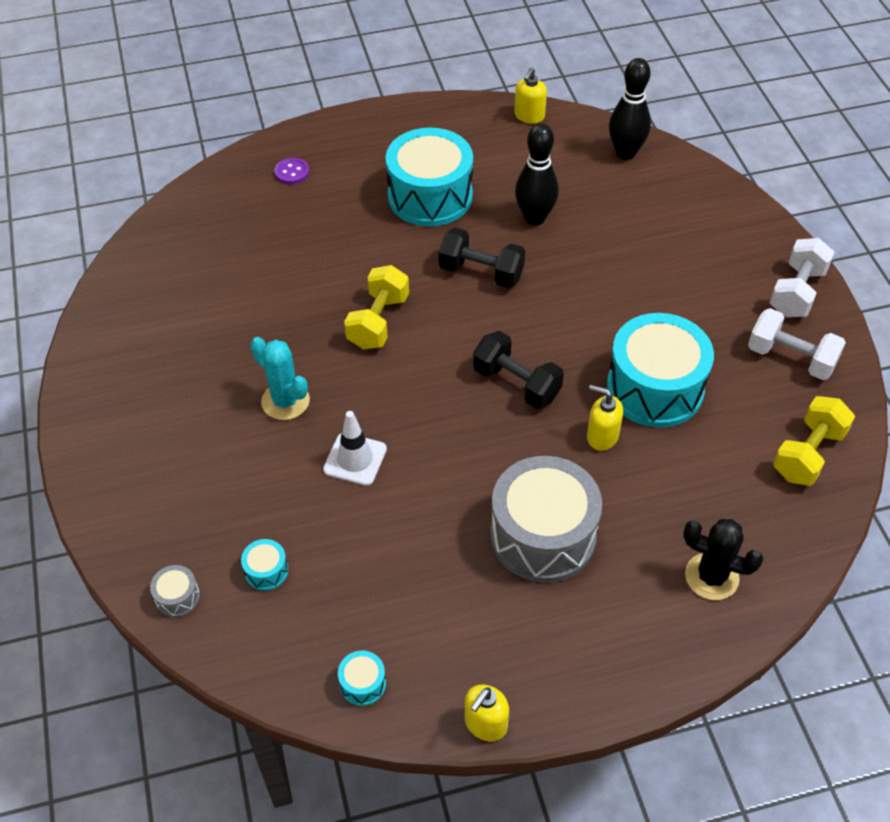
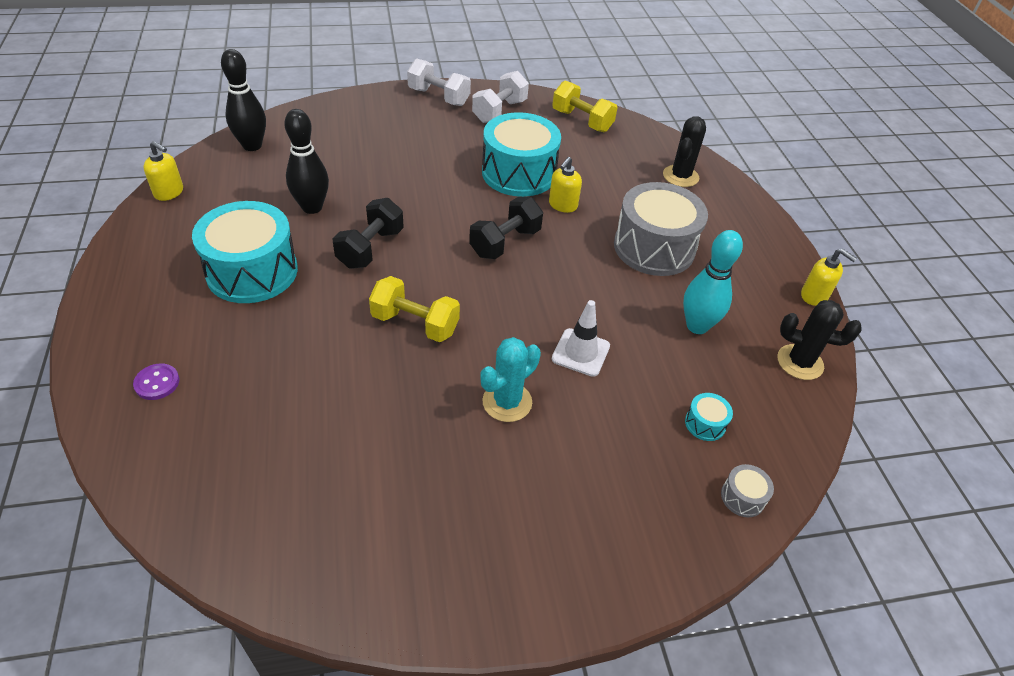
camera: 90 degrees left, 5 degrees down
(363, 684) = (800, 362): turquoise drum -> black cactus
(409, 575) = (697, 326): none -> turquoise bowling pin

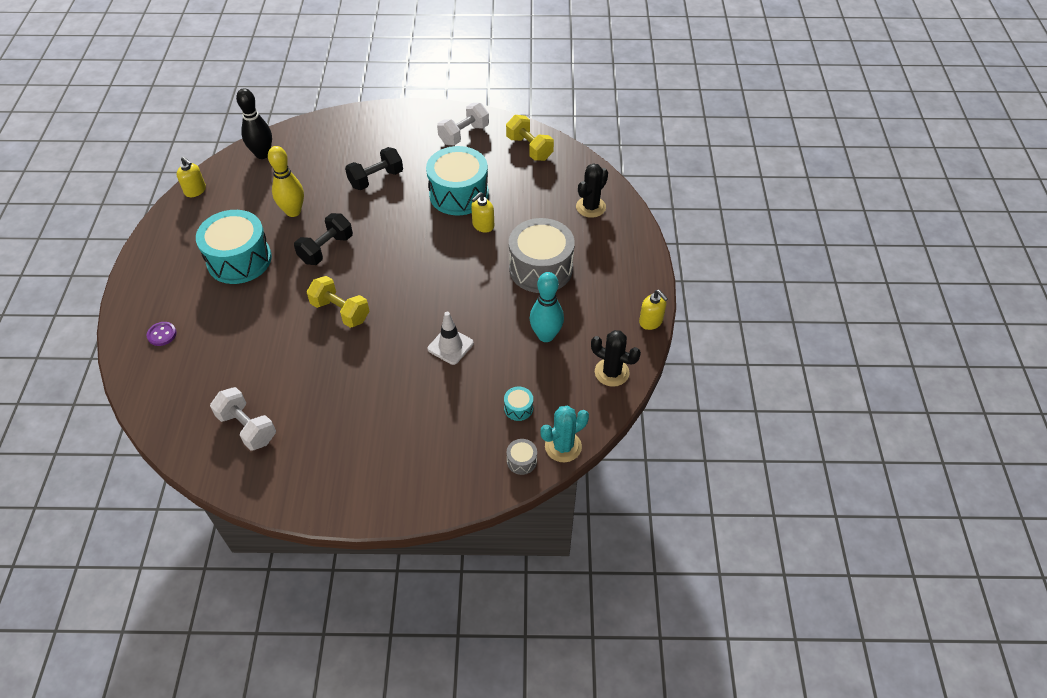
camera: 15 degrees right, 5 degrees up
(312, 207) = (293, 211): black bowling pin -> yellow bowling pin
(439, 97) = (419, 117): white dumbbell -> white dumbbell (247, 427)
(505, 242) = (426, 253): black dumbbell -> black dumbbell (376, 179)
(507, 402) = (385, 375): turquoise cactus -> turquoise cactus (563, 446)

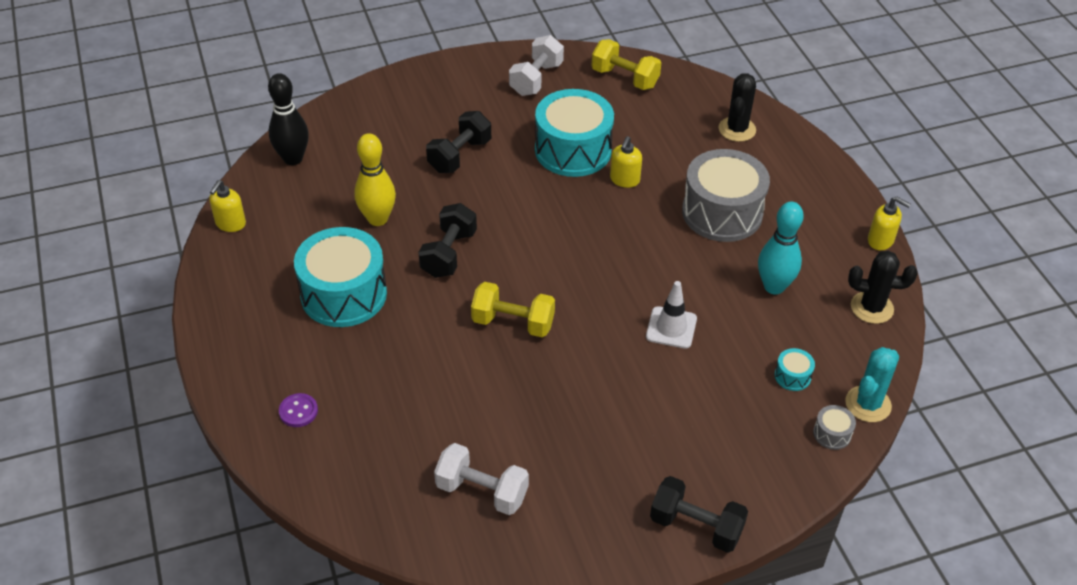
camera: 20 degrees left, 5 degrees down
(195, 191) = (230, 224): yellow soap dispenser -> yellow soap dispenser turned 90 degrees clockwise
(379, 500) = (696, 526): none -> black dumbbell

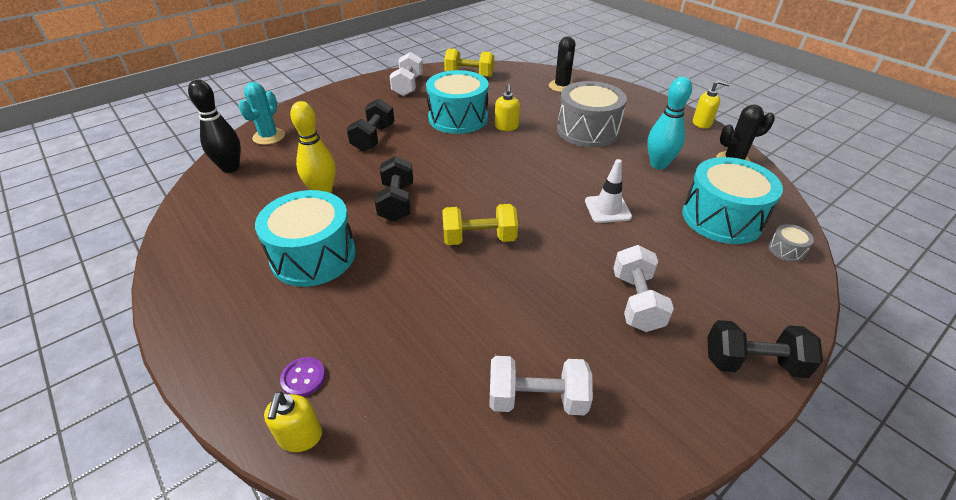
camera: 20 degrees left, 5 degrees down
(230, 224) = (182, 227): yellow soap dispenser -> yellow soap dispenser (300, 437)
(629, 437) = (636, 301): none -> white dumbbell
(792, 376) = (721, 218): turquoise drum -> turquoise drum, size x2.48
(868, 404) = (790, 222): turquoise cactus -> turquoise cactus (269, 137)

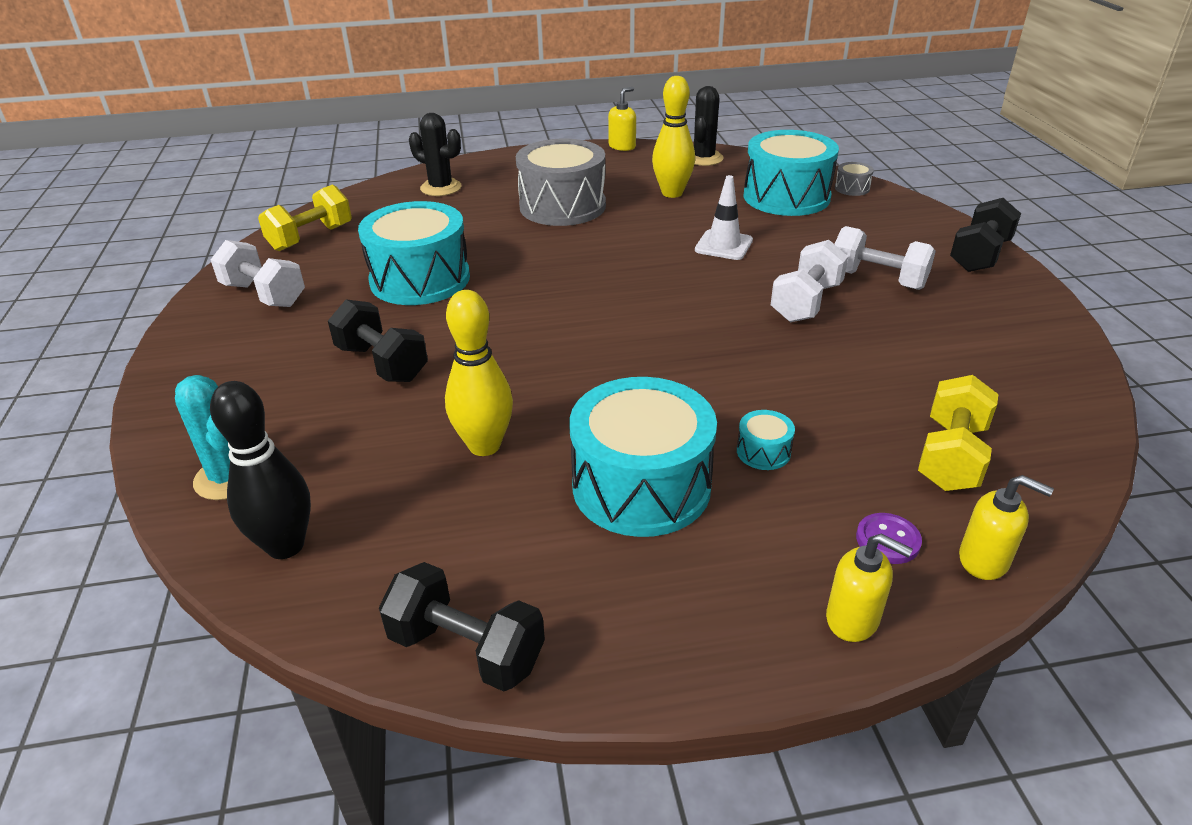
camera: 60 degrees left, 5 degrees down
(368, 296) = (763, 452): none -> turquoise drum
(397, 202) = (578, 382): black dumbbell -> black dumbbell (467, 649)
(479, 238) = (711, 339): yellow dumbbell -> yellow dumbbell (950, 456)
(506, 127) = (489, 252): yellow soap dispenser -> yellow soap dispenser (853, 619)
(537, 399) = (982, 376): white dumbbell -> white dumbbell (806, 302)
(658, 164) = (672, 193): turquoise bowling pin -> yellow bowling pin

